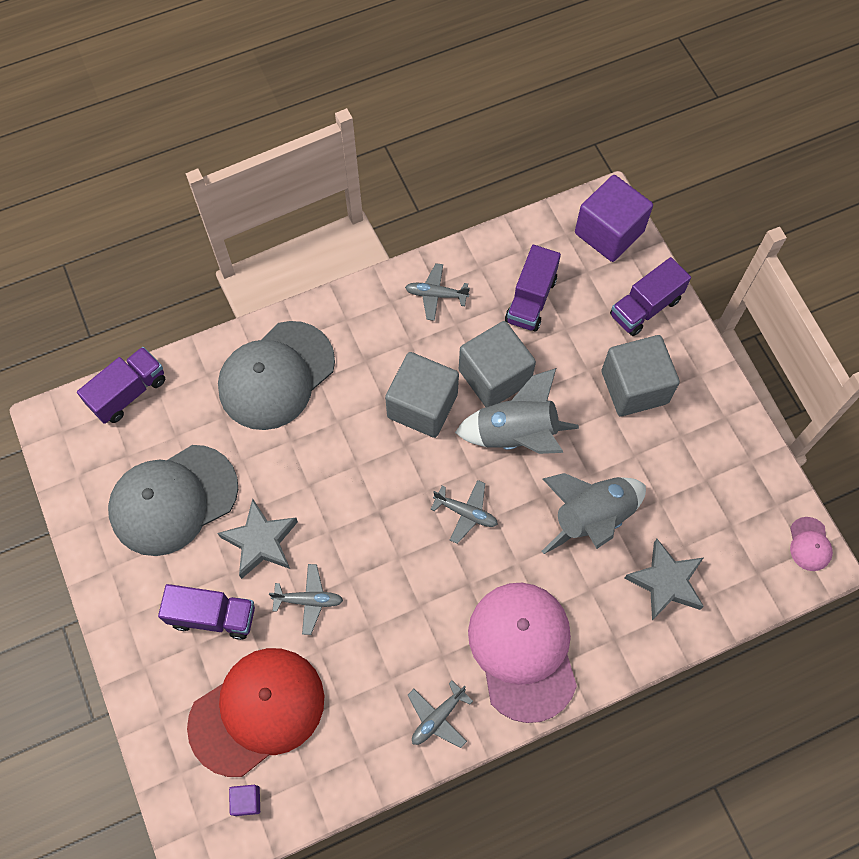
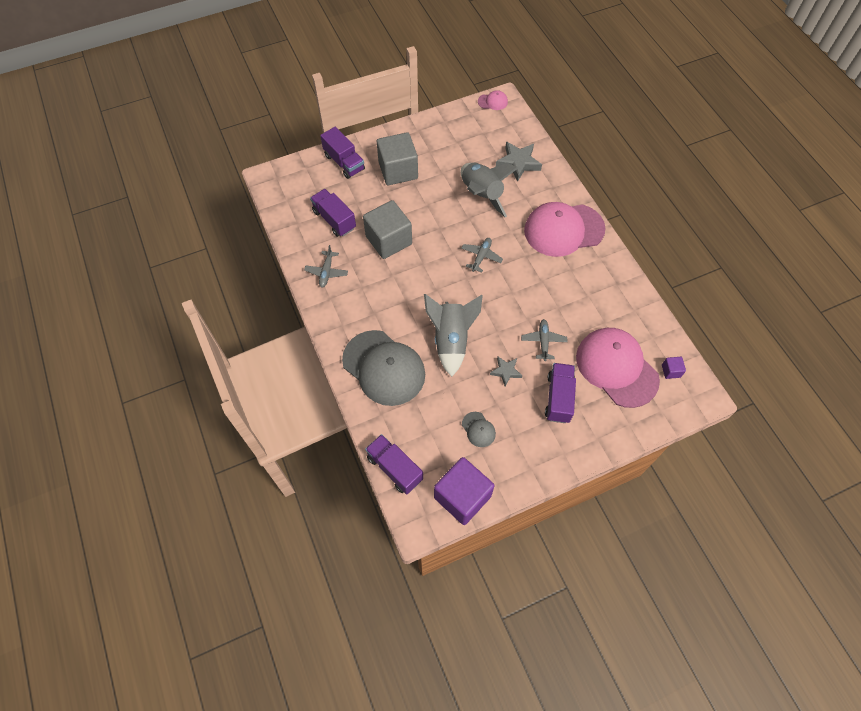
camera: 90 degrees left, 5 degrees down
(173, 500) = (478, 429): grey cap -> grey cap, size x0.41
(257, 711) = (616, 368): red cap -> pink cap
(261, 541) = (506, 371): grey star -> grey star, size x0.60
(422, 406) = (408, 280): grey cube -> none
(438, 717) = (607, 271): grey plane -> none
(516, 435) = (429, 230): grey rocket -> grey rocket (451, 340)
(531, 300) = (334, 220): purple truck -> purple truck turned 150 degrees counterclockwise
(609, 232) = (288, 177): purple cube -> purple cube (462, 497)

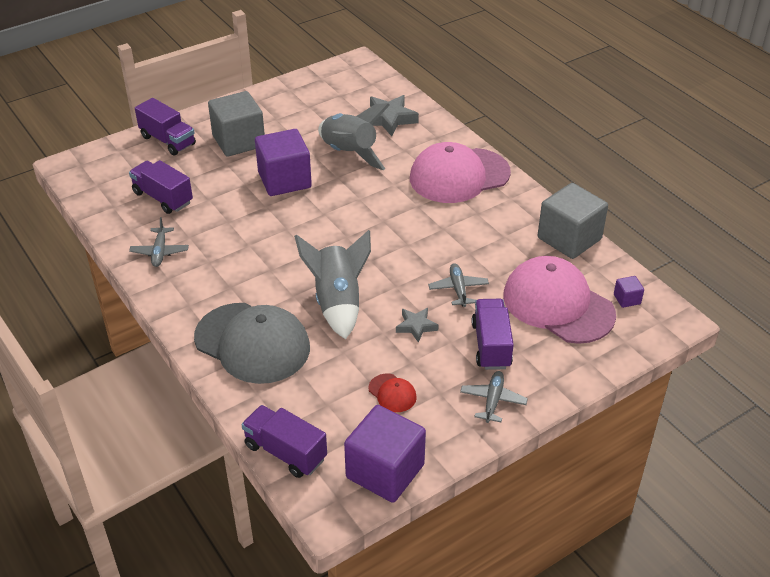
camera: 10 degrees left, 20 degrees down
(389, 240) = (238, 210): grey cube -> grey cube (569, 238)
(428, 215) = (284, 180): none -> purple cube
(478, 429) = (392, 393): grey cap -> red cap
(481, 256) = (361, 213): grey plane -> grey plane (493, 401)
(493, 102) = (346, 65): pink cap -> none

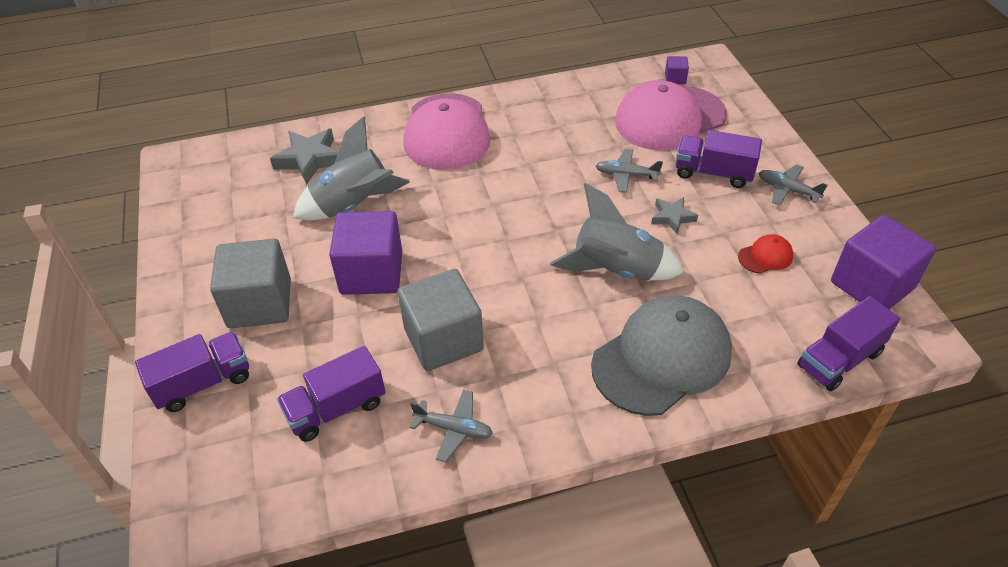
camera: 70 degrees left, 5 degrees up
(569, 238) = (580, 88): grey cube -> grey cube (443, 339)

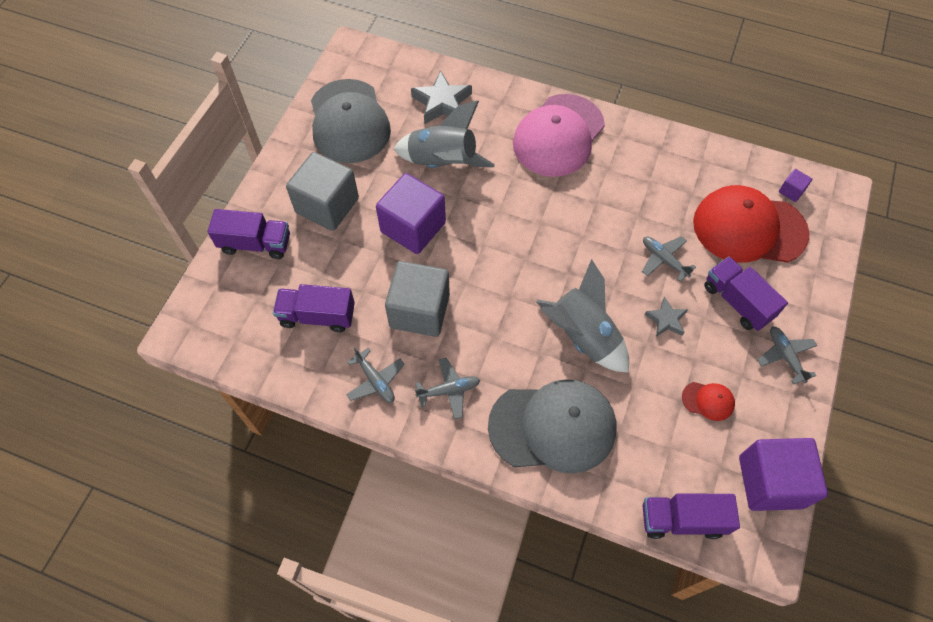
camera: 35 degrees right, 15 degrees up
(222, 220) = (349, 121): none -> grey cap
(537, 390) = (449, 390): none -> grey plane
(669, 118) = (749, 228): pink cap -> red cap

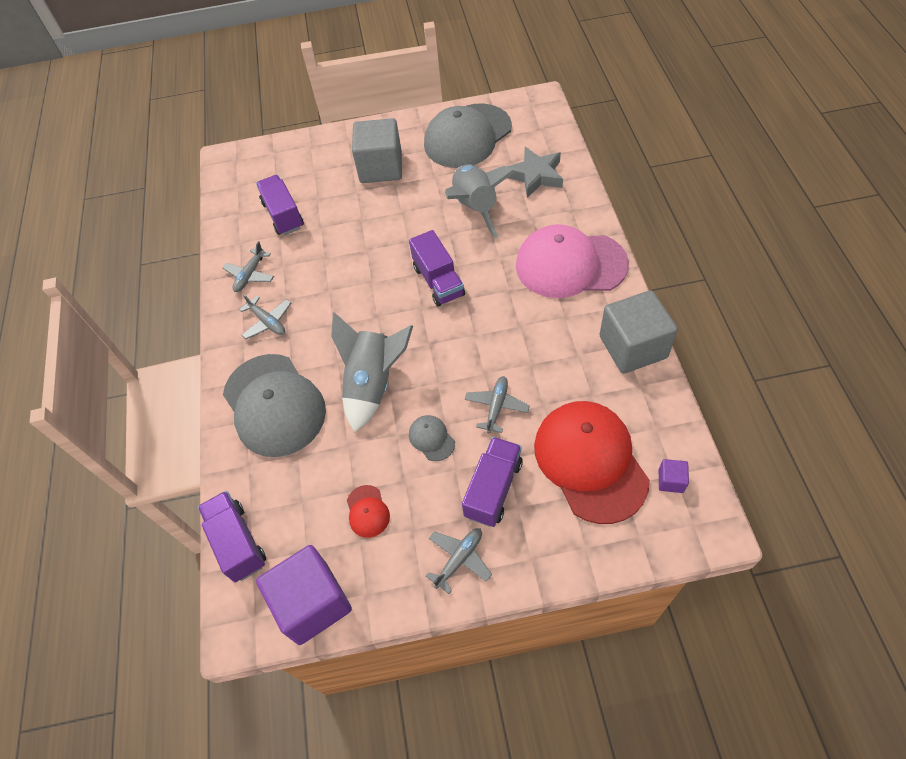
camera: 65 degrees right, 5 degrees down
(255, 244) = (320, 151): purple truck -> purple truck (438, 281)
(413, 227) = (399, 224): purple cube -> none
(419, 311) = (326, 268): grey cube -> grey cube (633, 347)
(666, 320) = (431, 438): grey star -> grey cap

